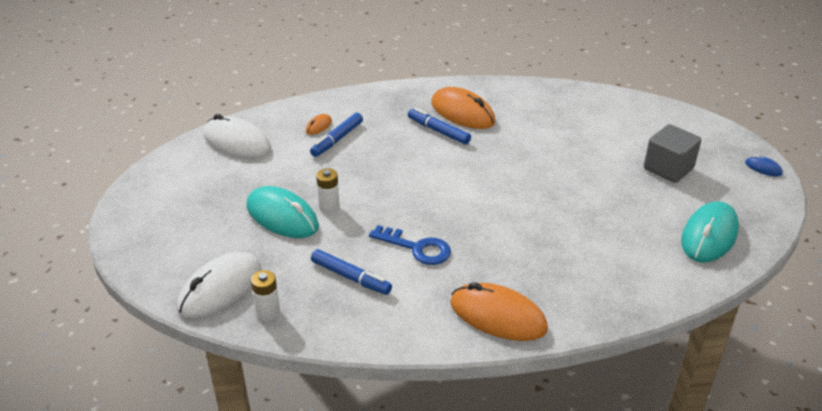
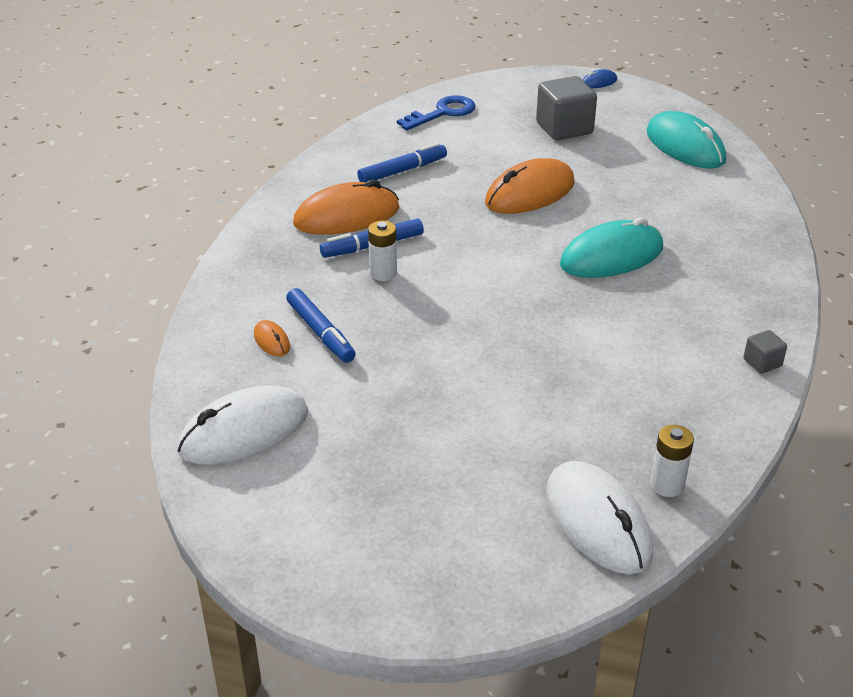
camera: 65 degrees left, 0 degrees up
(282, 216) = (469, 426): turquoise mouse -> turquoise mouse (611, 256)
(329, 207) = (475, 379): white battery -> white battery (383, 273)
(351, 277) = (632, 396): blue marker -> blue marker (402, 171)
(417, 248) = (603, 330): blue key -> blue key (443, 113)
(430, 335) = (762, 363): none -> grey cube
(498, 316) = (750, 308): orange mouse -> orange mouse (530, 193)

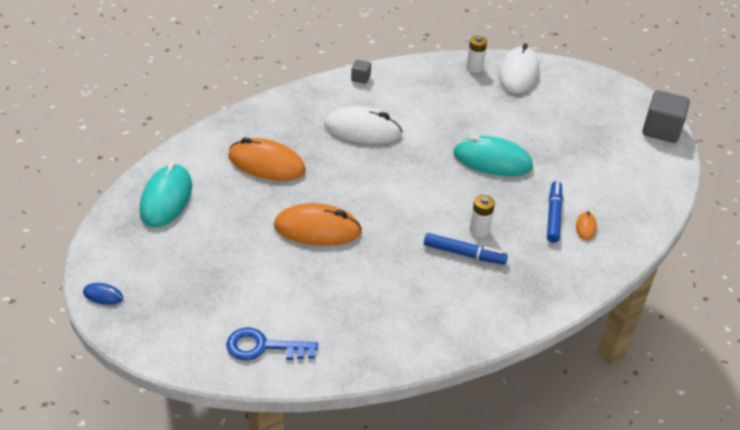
camera: 140 degrees left, 5 degrees up
(244, 431) = (639, 188): white mouse -> white mouse (362, 130)
(346, 216) = (455, 288): orange mouse -> orange mouse (266, 164)
(402, 171) = (371, 305): blue marker -> none
(564, 128) = (208, 267): grey cube -> grey cube (661, 130)
(611, 256) = (340, 161): turquoise mouse -> turquoise mouse (492, 160)

